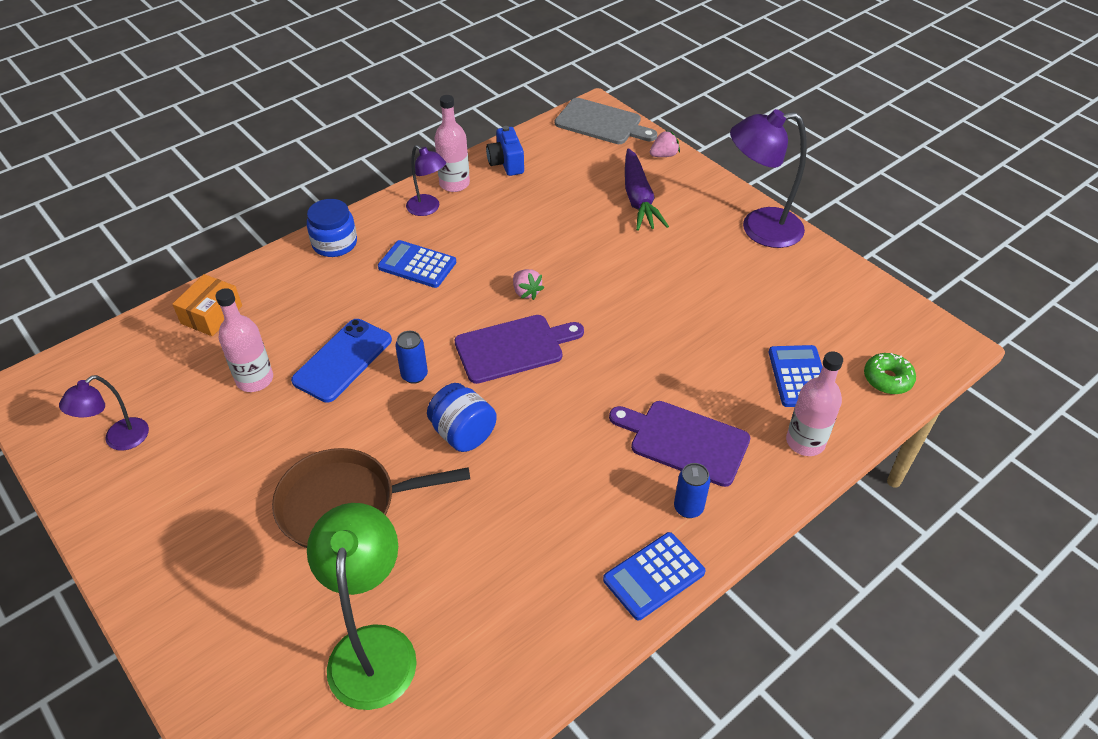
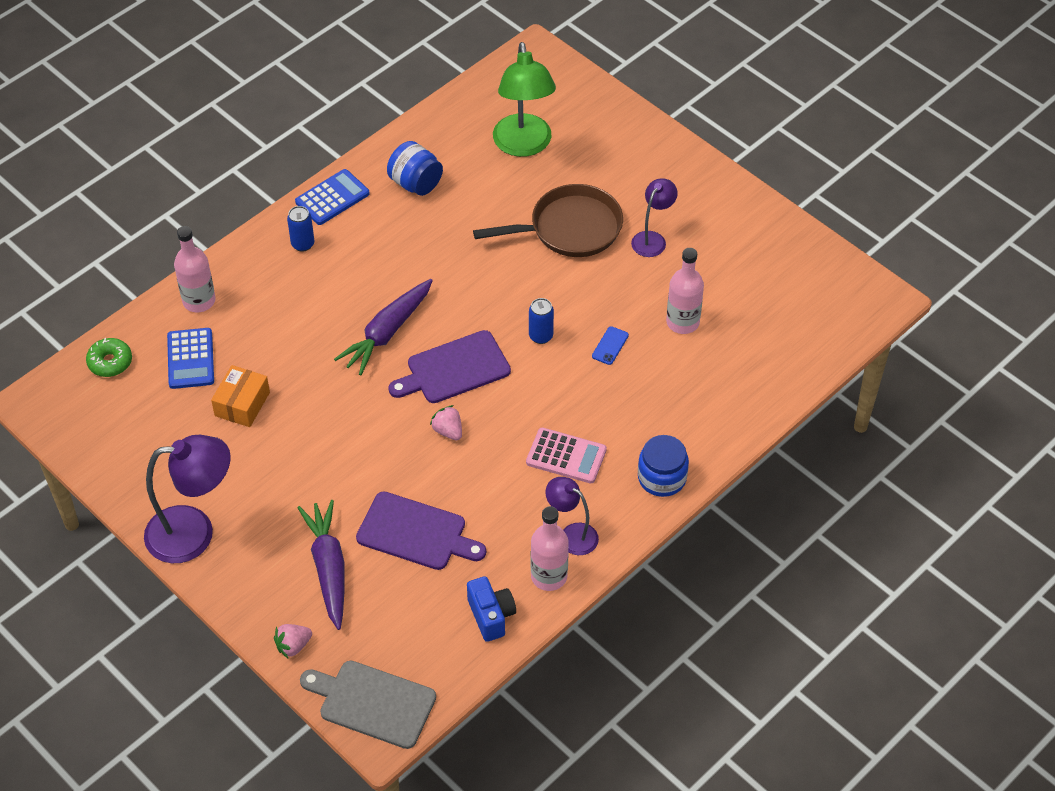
camera: 175 degrees right, 5 degrees up
(119, 440) = (772, 263): purple lamp -> purple lamp (652, 239)
(211, 314) = (752, 383): orange box -> orange box (242, 404)
(342, 360) = (610, 346): blue phone -> blue phone, size x0.47
(417, 265) = (566, 456): blue calculator -> pink calculator
(463, 433) = (488, 288): blue jar -> blue jar (415, 183)
(583, 390) = (387, 333): none -> purple carrot
(684, 441) = (301, 294): purple cutting board -> purple cutting board (416, 533)

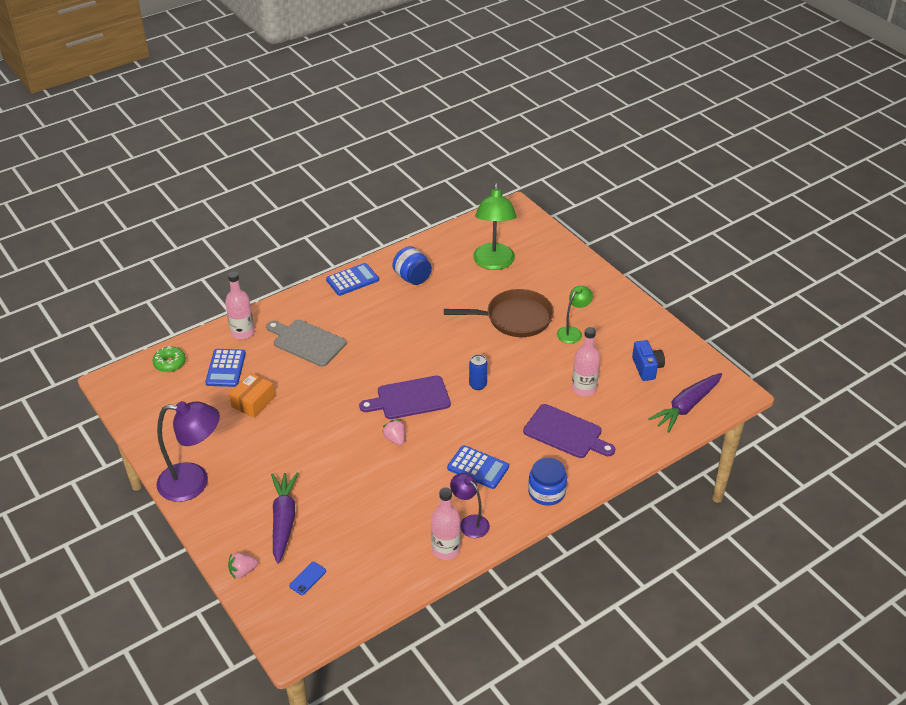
camera: 10 degrees right, 10 degrees down
(303, 244) = (324, 306): blue can -> none
(373, 703) = (290, 621): grey cutting board -> grey cutting board (307, 342)
(387, 333) = (368, 369): purple carrot -> purple carrot (686, 407)
(416, 533) = (354, 505): purple cutting board -> purple cutting board (565, 433)
(491, 616) = (395, 571): blue camera -> blue camera (647, 368)
(566, 456) = (478, 467): pink calculator -> blue calculator
(610, 346) = (527, 397): blue phone -> blue phone (307, 578)
(652, 239) = (573, 332): purple lamp -> green lamp

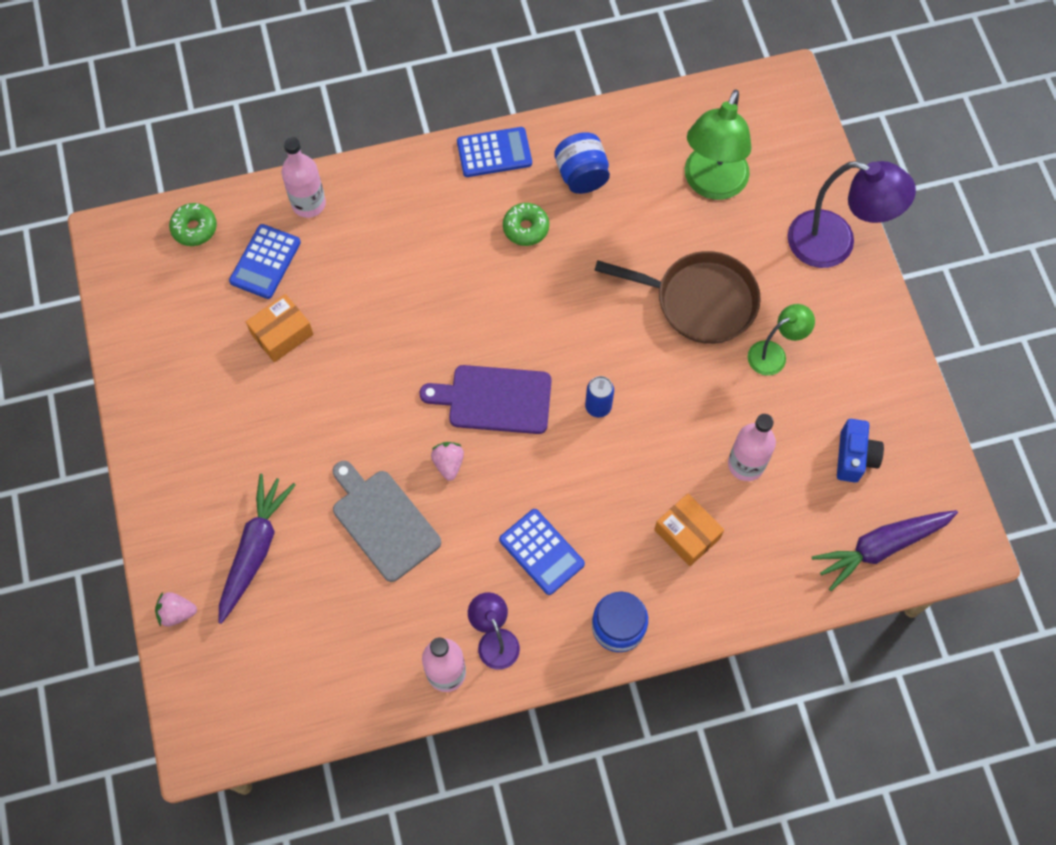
camera: 20 degrees right, 25 degrees up
(194, 482) = (162, 446): purple lamp -> purple lamp (835, 244)
(307, 342) = (390, 250): grey cutting board -> grey cutting board (383, 521)
(307, 578) = (253, 654): blue phone -> none
(389, 310) = (526, 228): none -> green donut
(565, 433) = (687, 534): purple cutting board -> orange box

